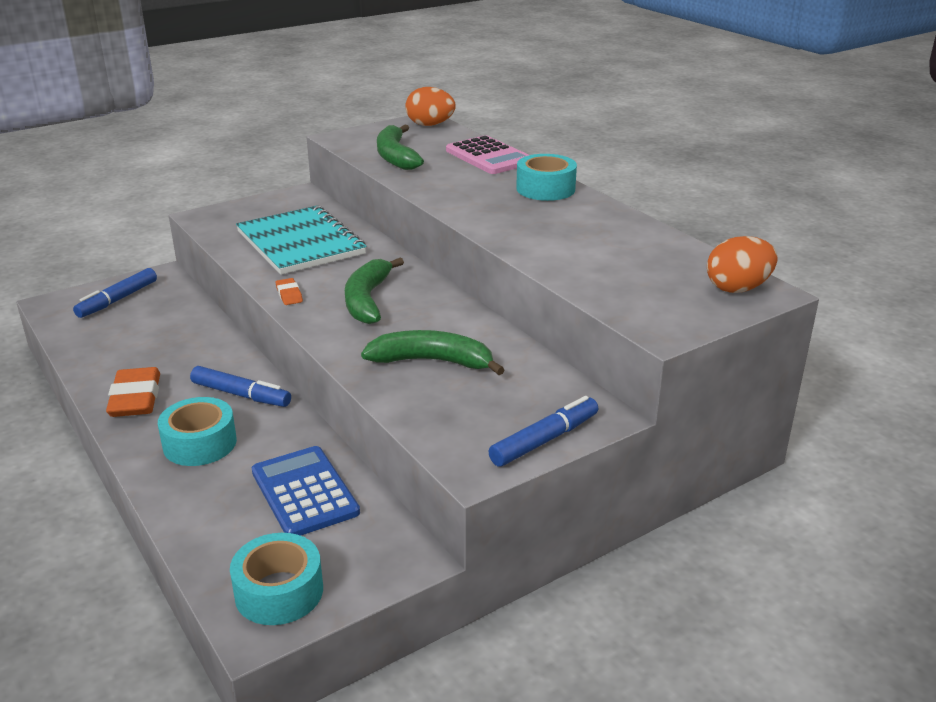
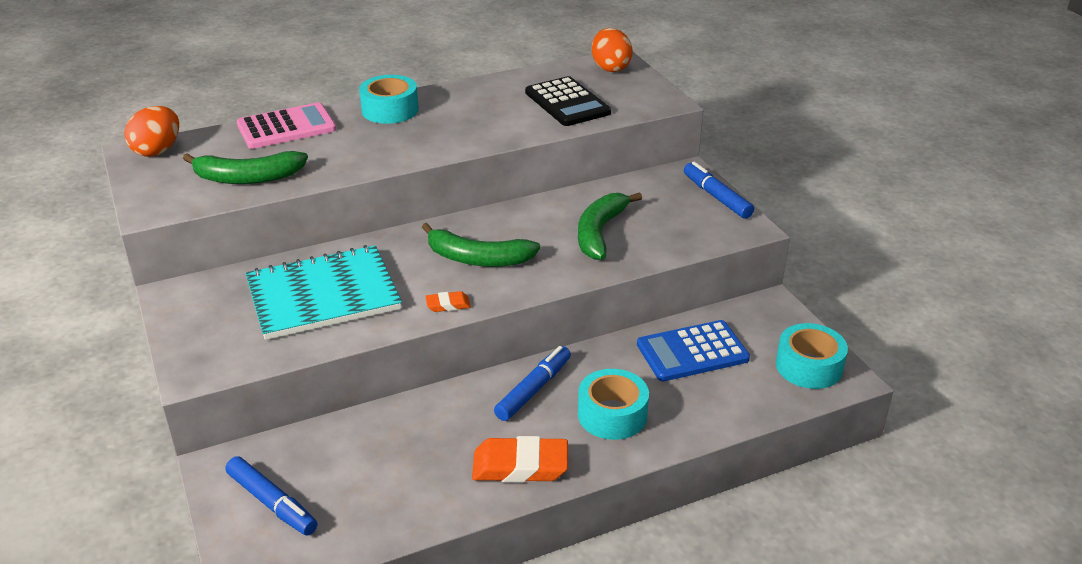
camera: 80 degrees left, 5 degrees up
(617, 269) = (567, 103): none -> black calculator

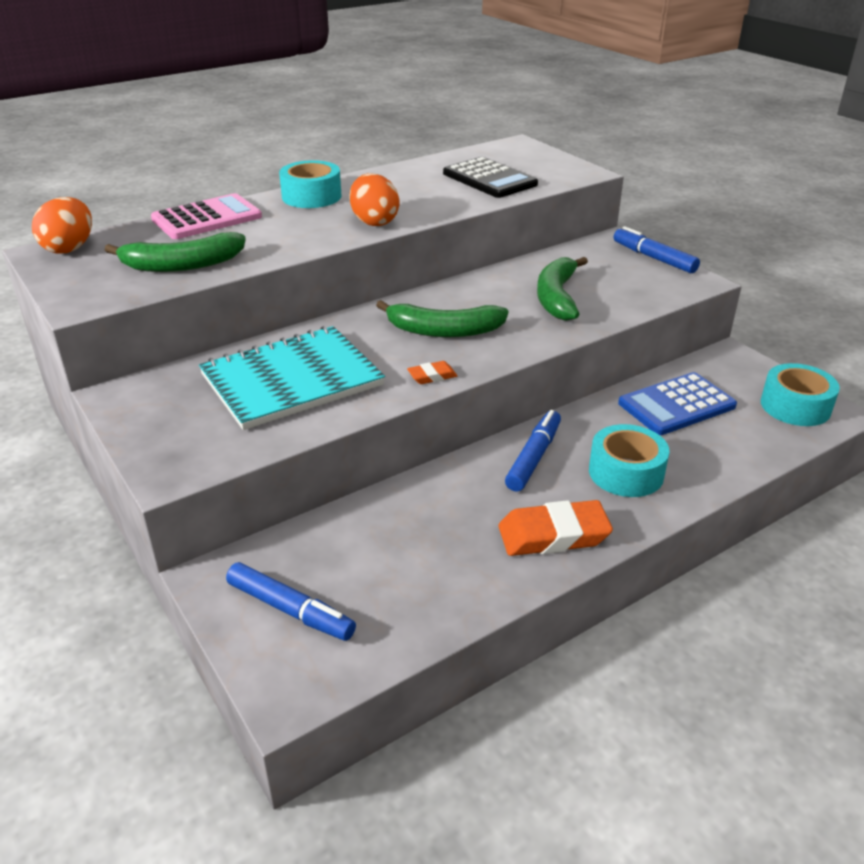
camera: 10 degrees left, 0 degrees up
(610, 68) = (515, 149): orange egg -> orange egg (374, 222)

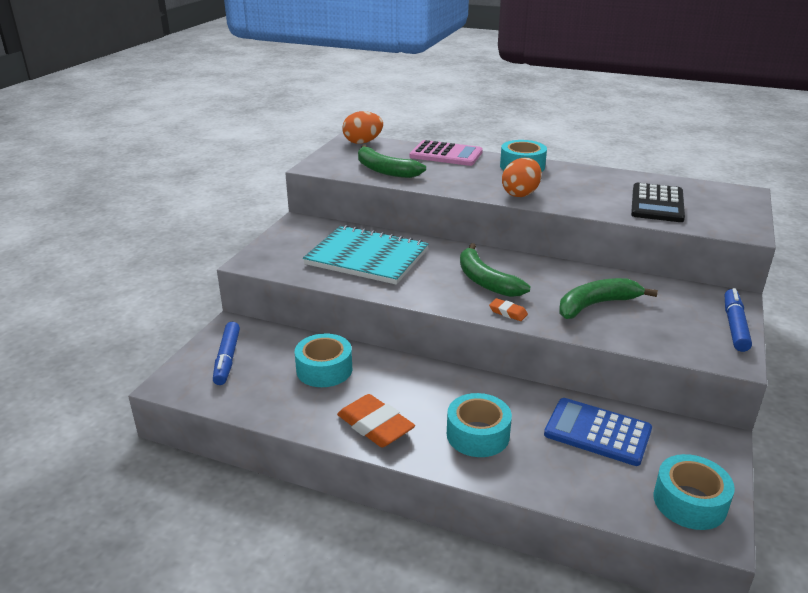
camera: 55 degrees right, 5 degrees down
(409, 531) = (324, 369): none -> turquoise tape
(432, 376) = (427, 296): orange eraser -> orange eraser (508, 312)
(533, 457) = (447, 388): blue marker -> none

